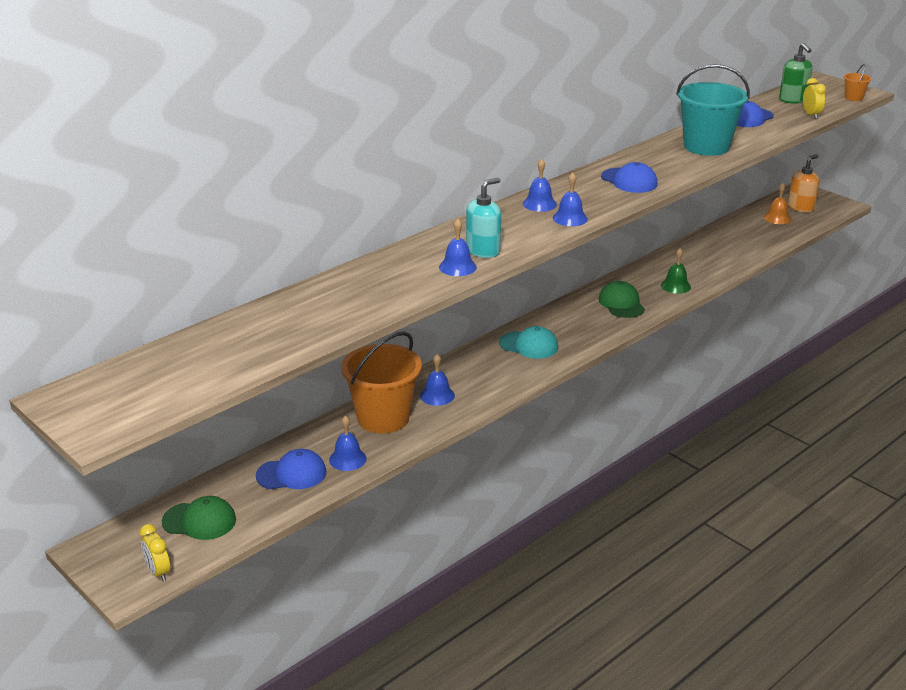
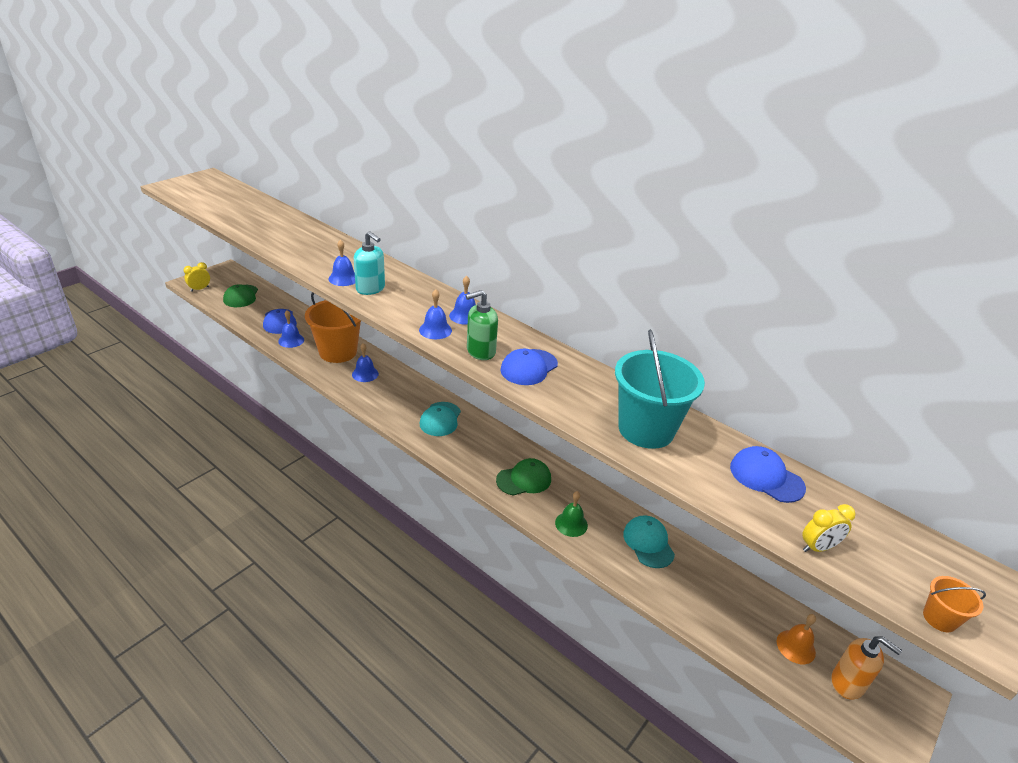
camera: 80 degrees right, 5 degrees up
(691, 255) = (648, 543): none -> turquoise cap
(793, 100) = (872, 534): green soap dispenser -> green soap dispenser (480, 351)

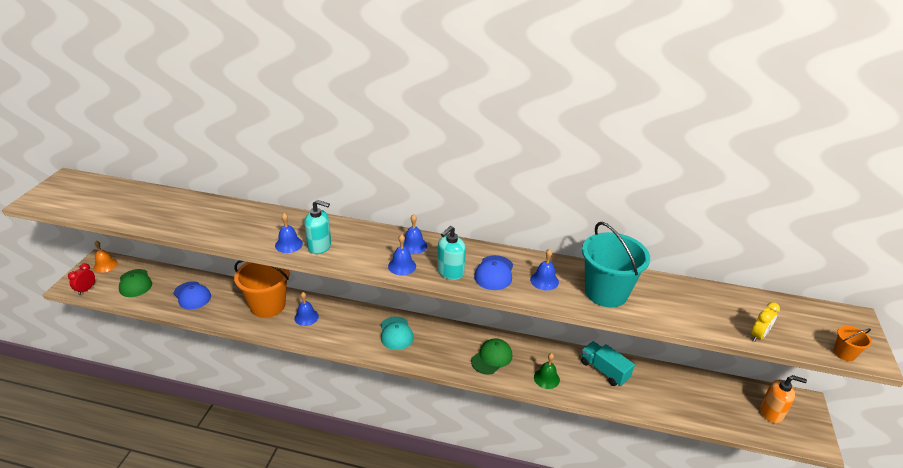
camera: 25 degrees left, 0 degrees up
(199, 289) = (86, 289): yellow clock -> red clock
(291, 340) = (217, 310): blue bell -> blue bell (544, 280)
(480, 351) = (450, 272): green soap dispenser -> turquoise soap dispenser
(648, 543) = (604, 370): turquoise cap -> turquoise truck
(766, 477) = (698, 298): blue cap -> none
(796, 646) = (731, 402): orange bell -> orange bell (105, 265)

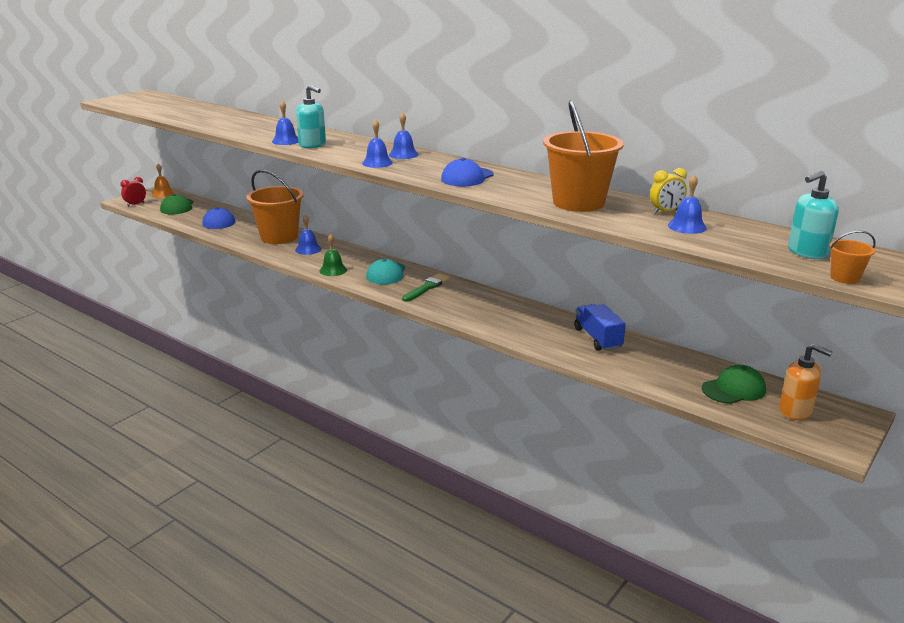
camera: 25 degrees right, 10 degrees down
(441, 343) = (427, 287): none -> green brush
(450, 272) = (421, 171): turquoise soap dispenser -> turquoise soap dispenser (807, 252)
(491, 358) = (473, 306): green cap -> green cap (733, 389)
(544, 280) = (516, 188): blue bell -> blue bell (687, 226)
(546, 378) = (521, 331): green bell -> green bell (333, 270)
(604, 370) = (597, 338): turquoise truck -> blue truck
(606, 292) = (578, 202): turquoise bucket -> orange bucket
(758, 335) = (737, 251): yellow clock -> yellow clock (665, 212)

